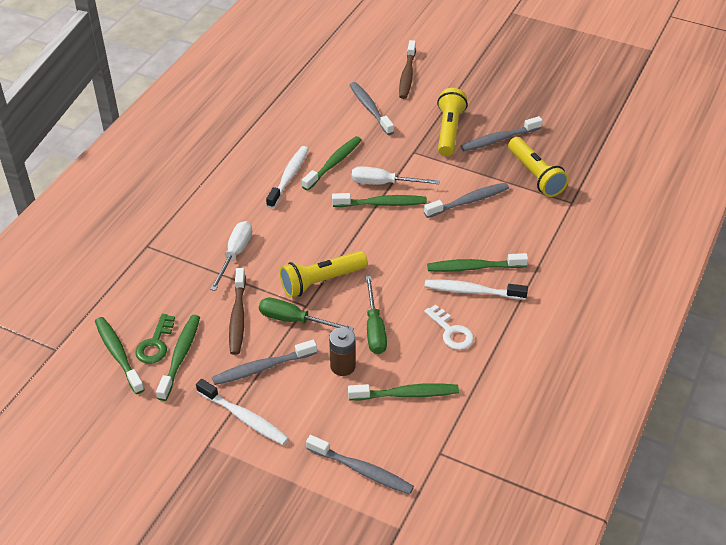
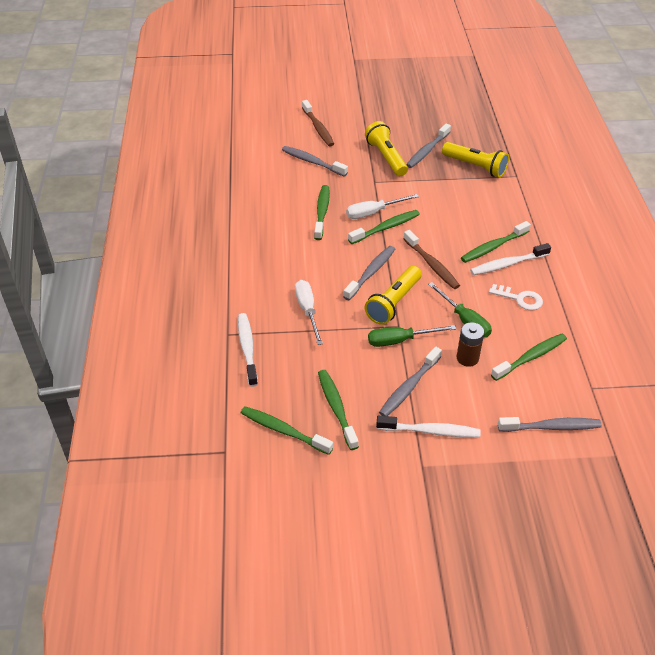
camera: 30 degrees left, 0 degrees up
(155, 344) = (307, 408): green key -> none
(238, 317) = (354, 357): brown toothbrush -> brown toothbrush (432, 265)
(289, 177) = (296, 235): white toothbrush -> white toothbrush (247, 348)
(469, 201) = (446, 202): grey toothbrush -> grey toothbrush (371, 273)

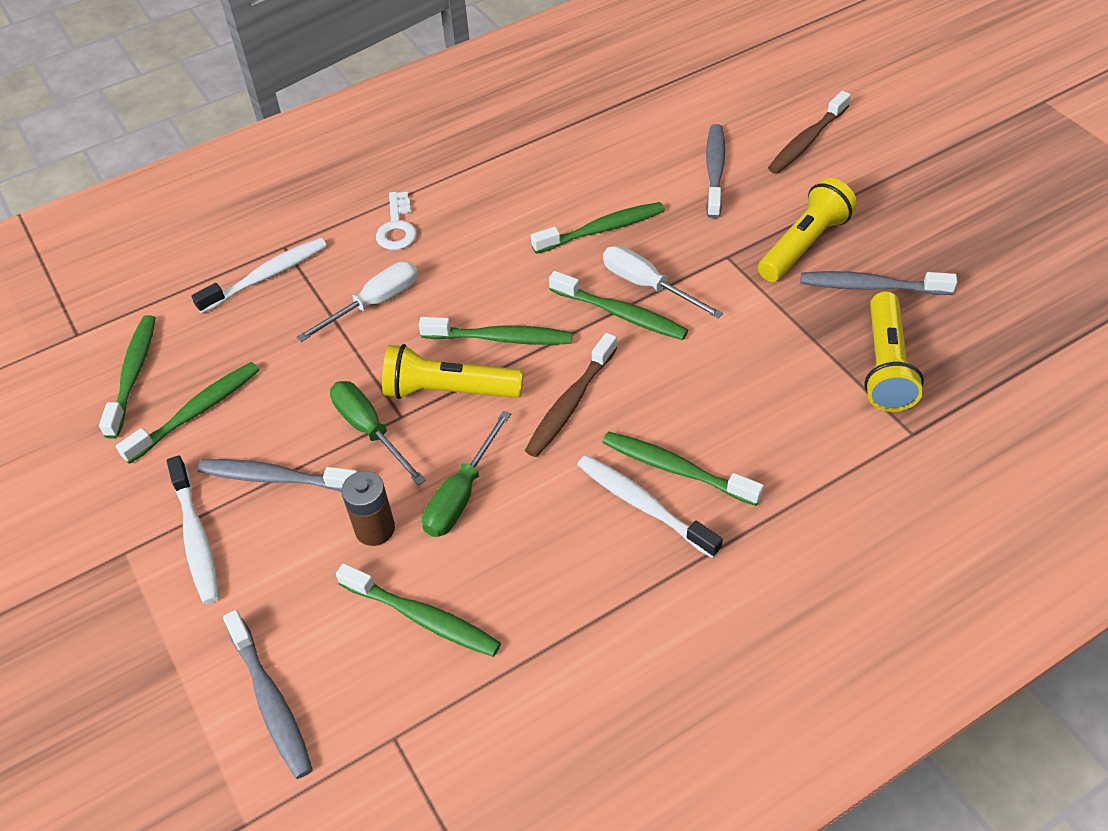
camera: 65 degrees right, 5 degrees up
(371, 273) = (501, 338): grey toothbrush -> green toothbrush
(520, 299) = (563, 553): white key -> white key (397, 227)

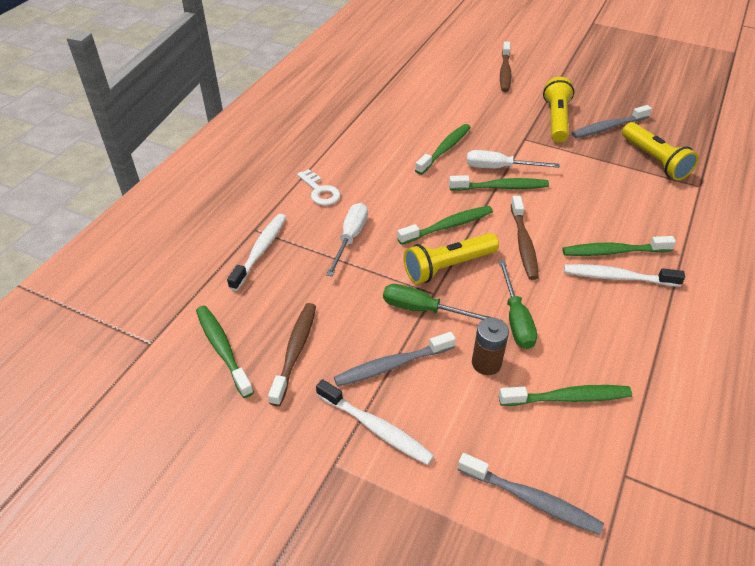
camera: 35 degrees left, 5 degrees down
(197, 411) = (295, 351): green toothbrush -> brown toothbrush
(715, 170) = (473, 100): grey toothbrush -> none

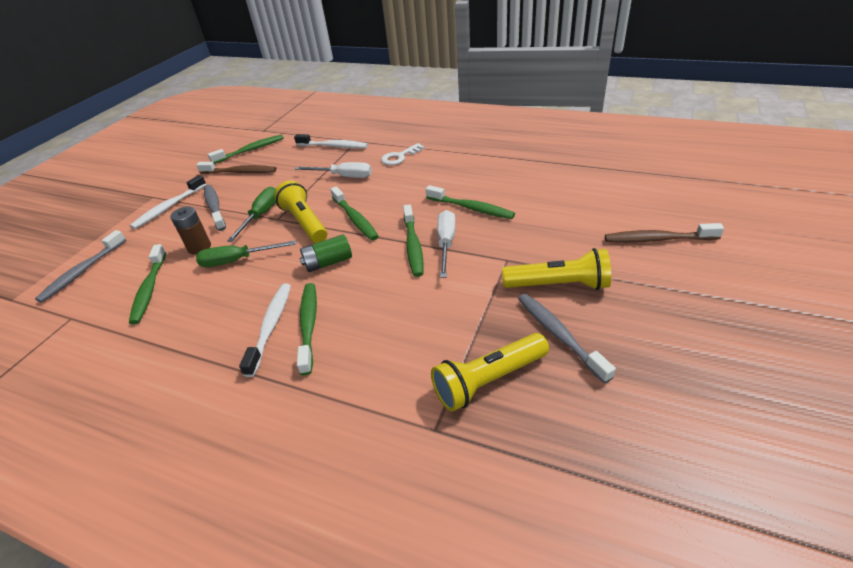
camera: 90 degrees right, 5 degrees down
(523, 243) = (328, 262): brown toothbrush -> green battery

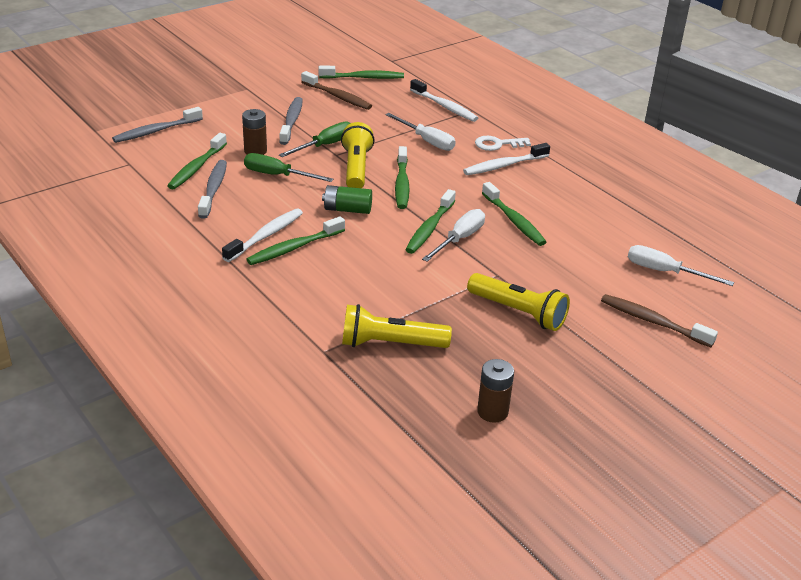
camera: 25 degrees right, 5 degrees down
(169, 207) = (254, 104): white toothbrush -> white toothbrush (504, 165)
(309, 325) = (294, 248): green toothbrush -> green toothbrush turned 150 degrees counterclockwise
(558, 335) = (476, 343): grey toothbrush -> grey toothbrush (213, 189)
(616, 196) = (664, 272): none -> white screwdriver
(649, 402) = (492, 412): none -> brown battery

